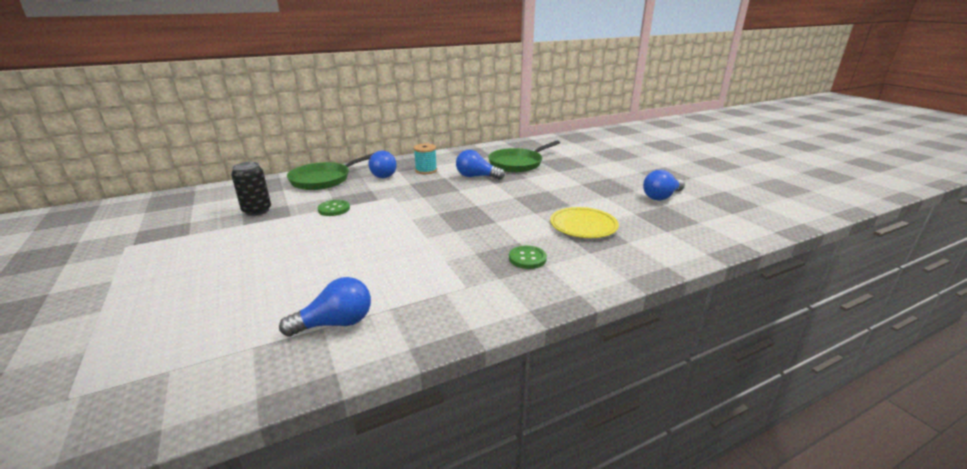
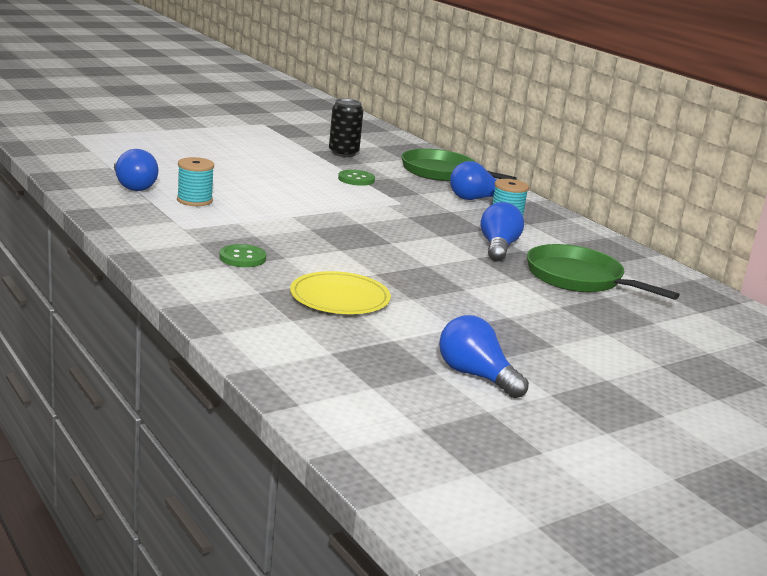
camera: 80 degrees right, 5 degrees down
(387, 283) = (194, 200): none -> turquoise spool

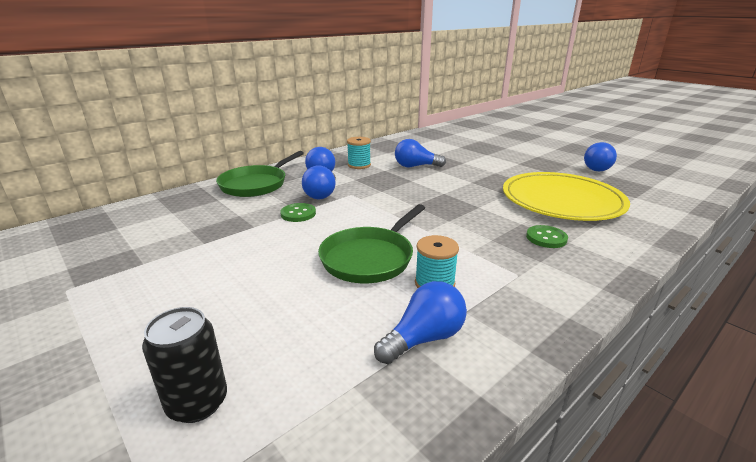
camera: 95 degrees left, 5 degrees up
(339, 298) = (562, 200): yellow plate -> yellow plate, size x1.77
(343, 153) = (207, 226): black can -> black can (197, 403)
(405, 192) = (322, 194): none -> blue light bulb
(579, 278) = (442, 151): green pan -> green pan (370, 258)

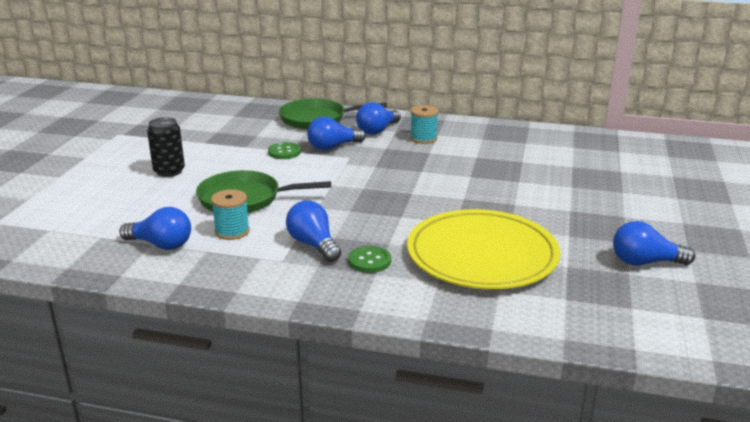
camera: 55 degrees right, 0 degrees up
(197, 403) = (60, 204): black can -> black can (169, 171)
(415, 166) = (463, 162): blue light bulb -> blue light bulb (313, 244)

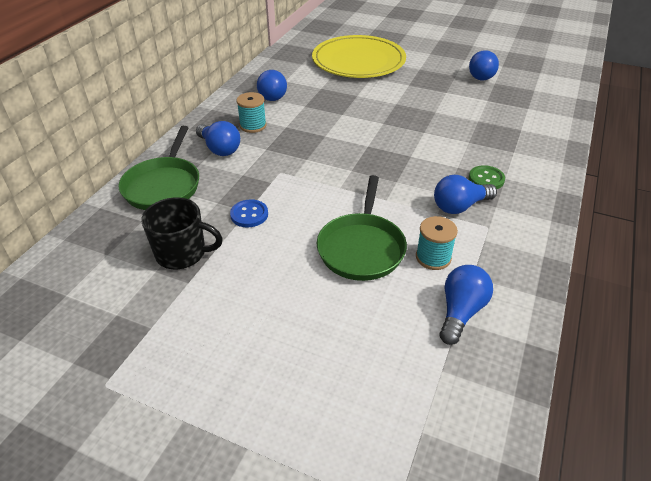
camera: 80 degrees left, 15 degrees up
(169, 171) = (270, 314): black can -> none
(235, 136) = (182, 253): none -> black mug
(284, 152) = (249, 214): green button -> blue button
(333, 147) = (249, 180): blue light bulb -> blue light bulb (271, 95)
(482, 254) = (474, 128): yellow plate -> yellow plate (358, 61)

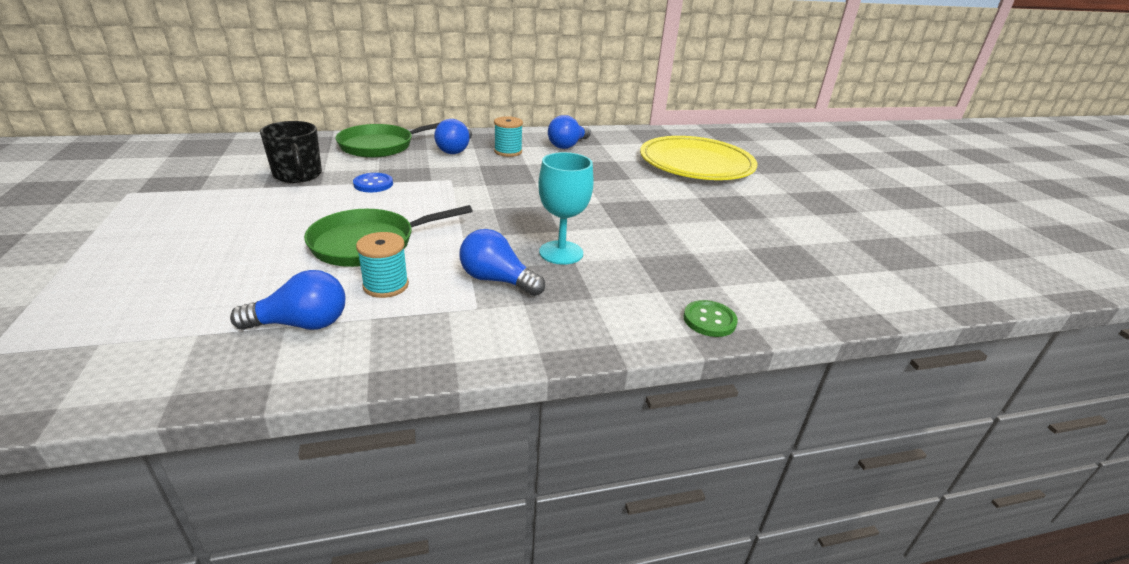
camera: 50 degrees right, 10 degrees down
(442, 167) = (561, 252): none -> turquoise goblet
(481, 75) = (799, 231): blue light bulb -> none
(486, 179) = (573, 285): green button -> green button (709, 320)

